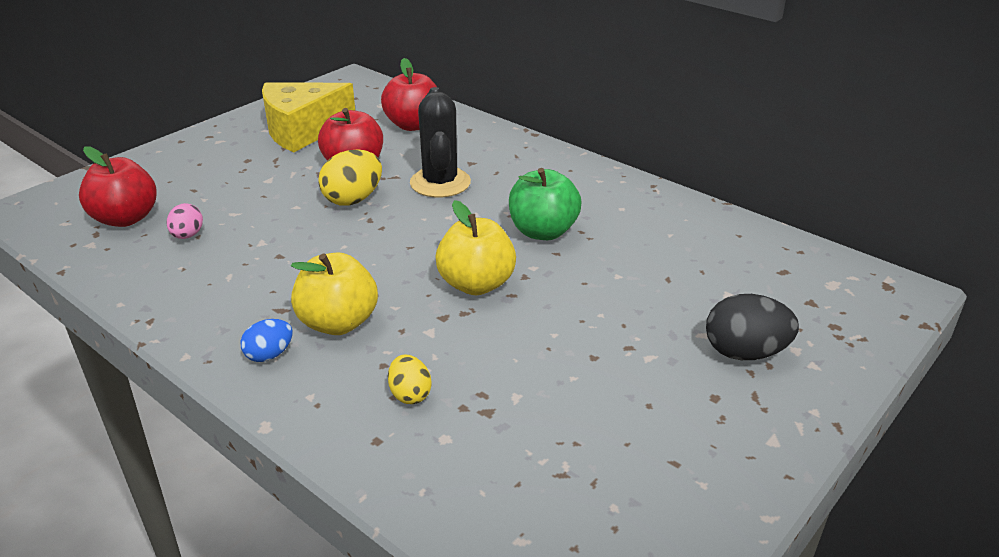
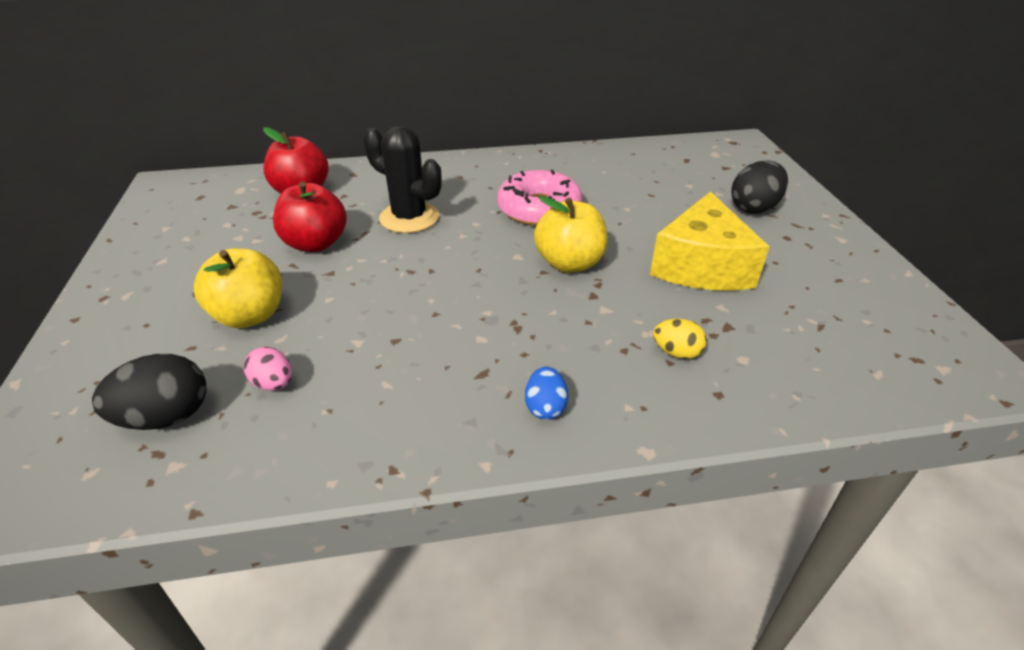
camera: 50 degrees left, 5 degrees up
(125, 218) = (166, 417): red apple -> black egg
(302, 130) = (204, 242): yellow cheese -> yellow cheese (702, 266)
(338, 323) = (542, 349): yellow apple -> yellow apple (250, 315)
(353, 199) = (367, 265): yellow egg -> none
(543, 231) = (539, 209): green apple -> pink donut

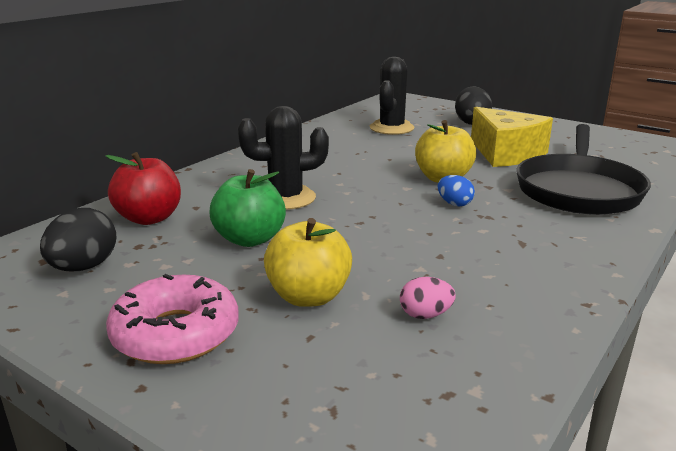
camera: 45 degrees left, 15 degrees down
(166, 417) = (401, 376): black egg -> black egg (83, 267)
(315, 243) = (250, 239): red apple -> green apple
(539, 209) = (362, 162): pink donut -> pink donut (176, 334)
(545, 407) = (583, 238): blue egg -> blue egg (454, 204)
(650, 180) = (391, 128): none -> black cactus
(676, 352) = (578, 190): yellow egg -> black pan

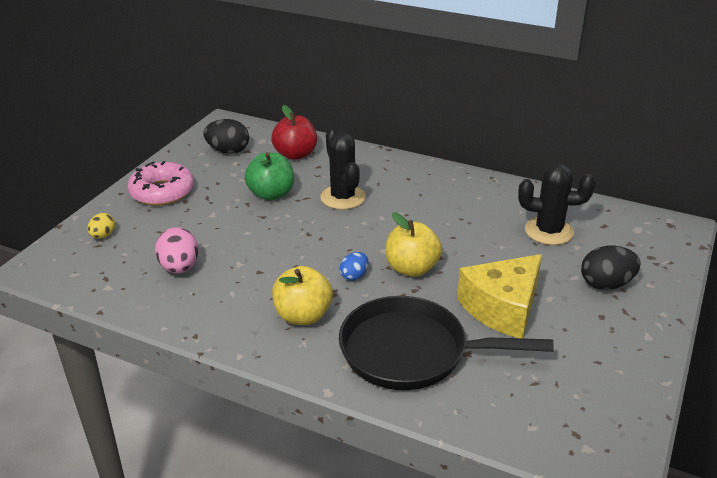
camera: 80 degrees right, 10 degrees up
(301, 403) = (103, 236): none -> yellow egg
(309, 296) = (200, 225): yellow apple -> yellow apple (303, 316)
(425, 315) = (179, 268): pink egg -> pink egg, size x1.67

